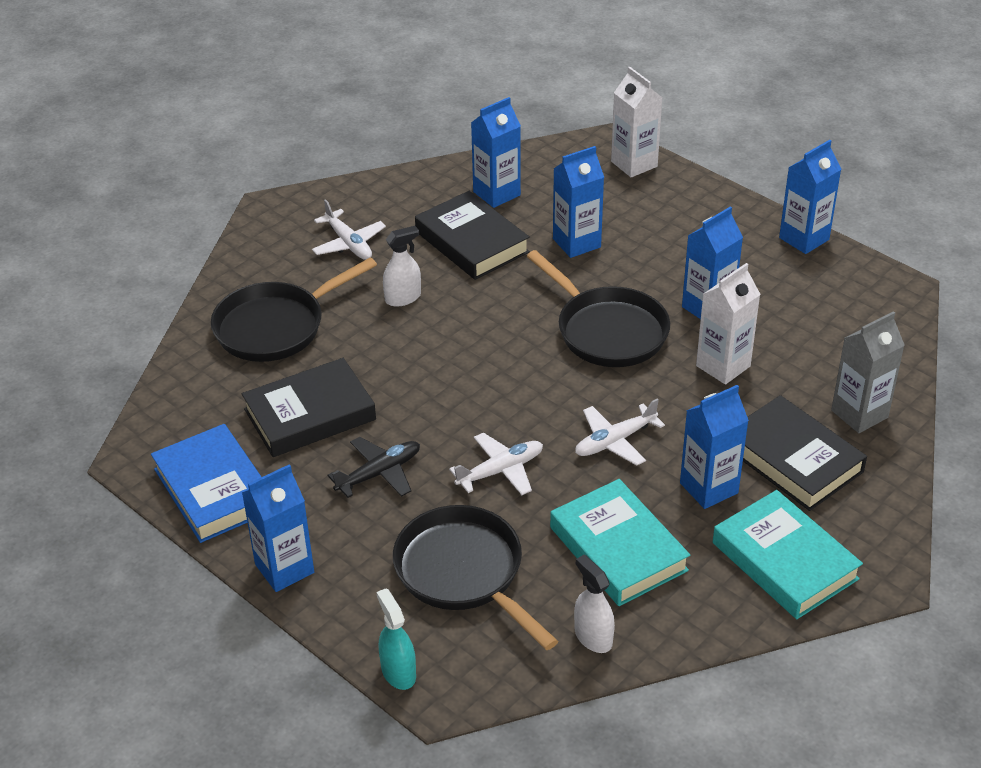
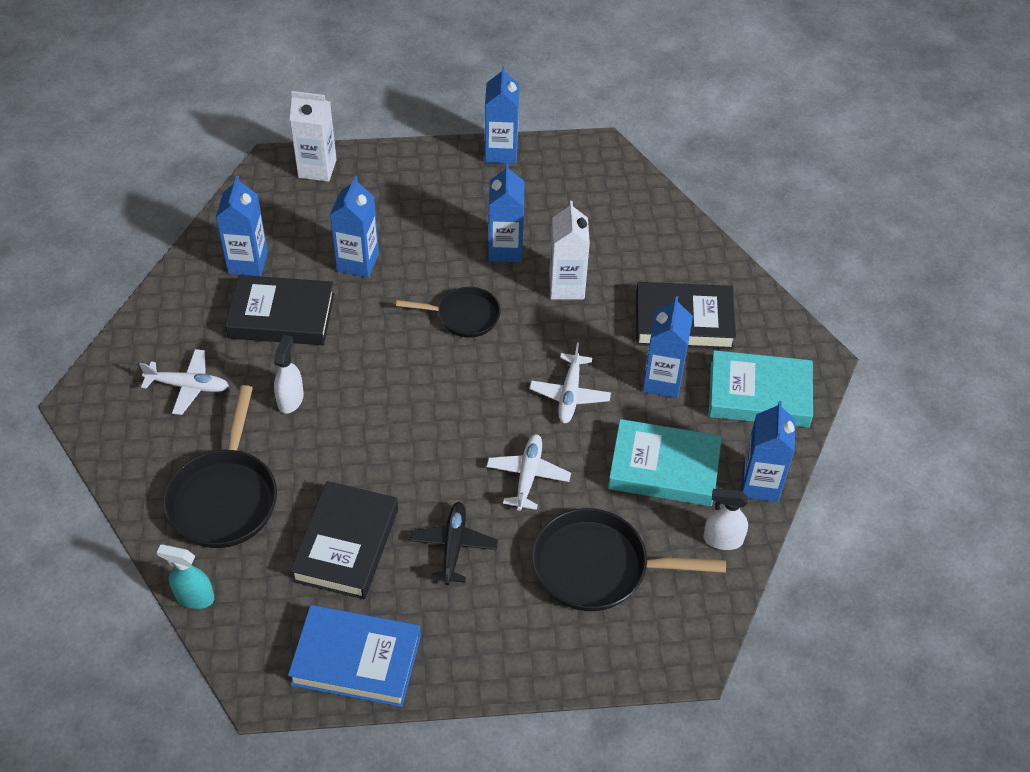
camera: 50 degrees left, 10 degrees up
(284, 568) = (484, 670): blue carton -> blue carton (760, 484)
(398, 672) = (647, 670): turquoise spray bottle -> turquoise spray bottle (194, 597)
(607, 331) = (464, 316): black pan -> black pan, size x0.62
(859, 414) = (681, 259): grey carton -> none

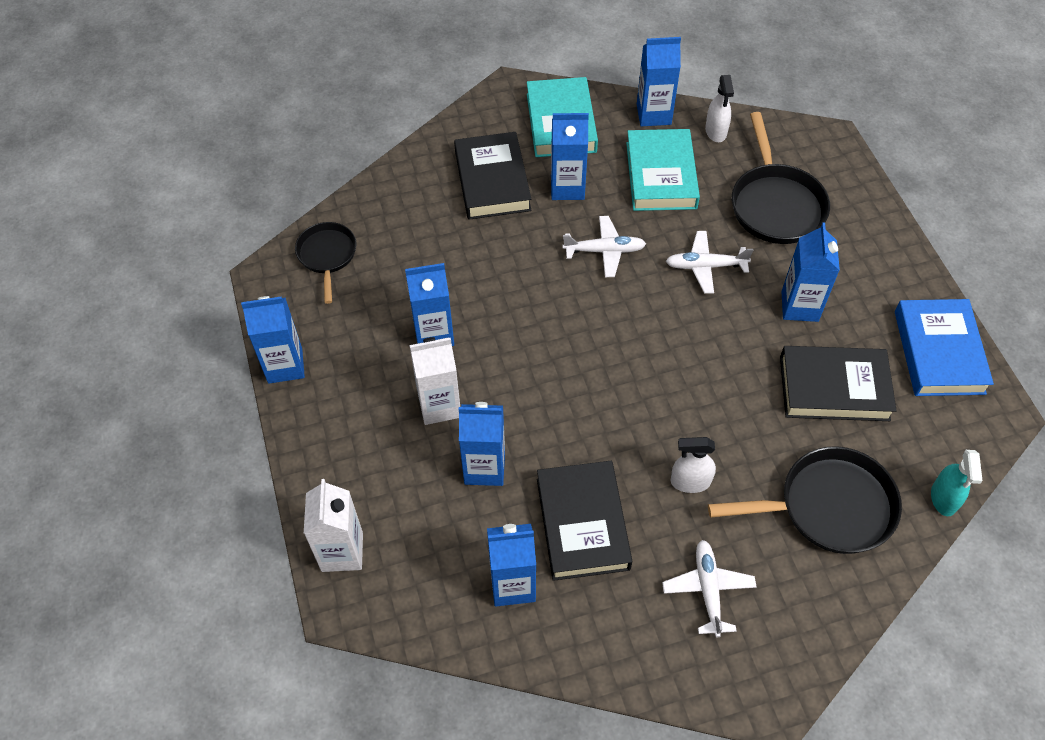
camera: 100 degrees left, 5 degrees up
(453, 546) = (799, 306): black plane -> blue carton
(464, 316) = (534, 352): black pan -> black pan (327, 256)
(566, 286) = (472, 274): white carton -> white carton (439, 405)

